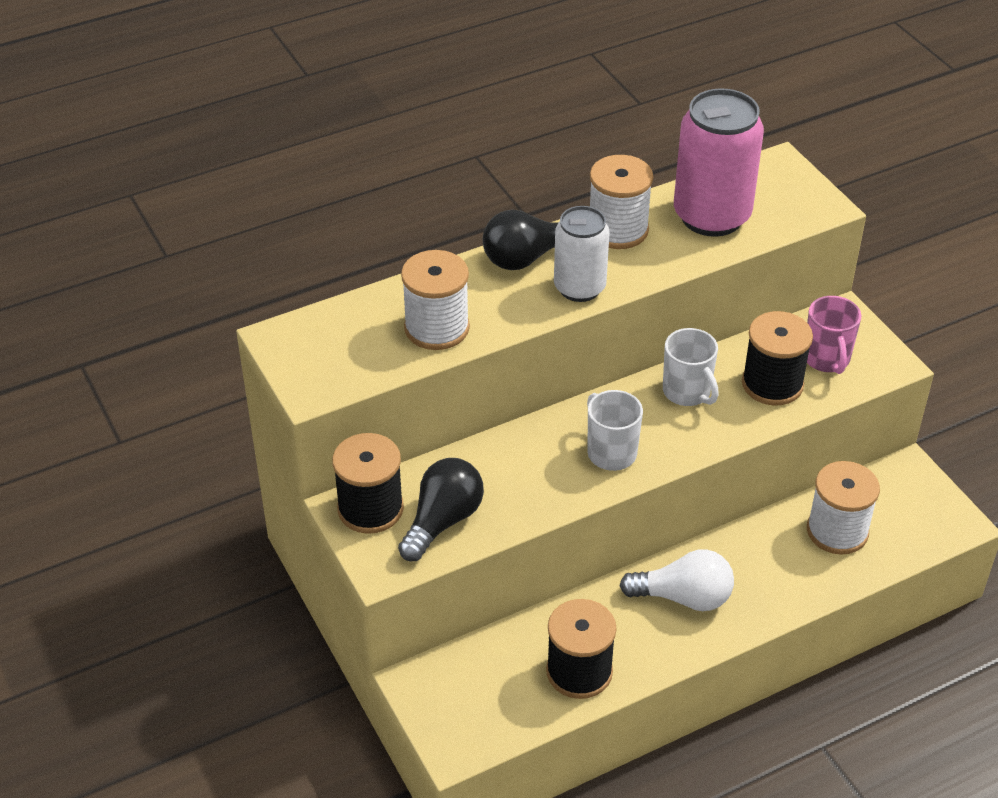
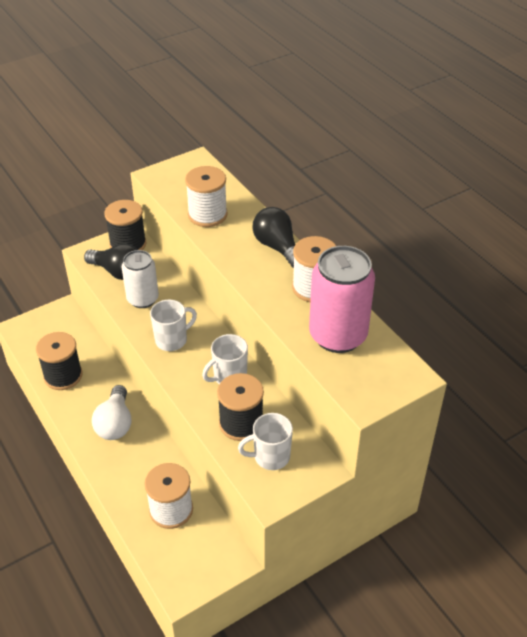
camera: 85 degrees right, 0 degrees up
(579, 288) = (250, 272): white can -> white can (142, 299)
(826, 359) = (270, 456): pink mug -> white mug

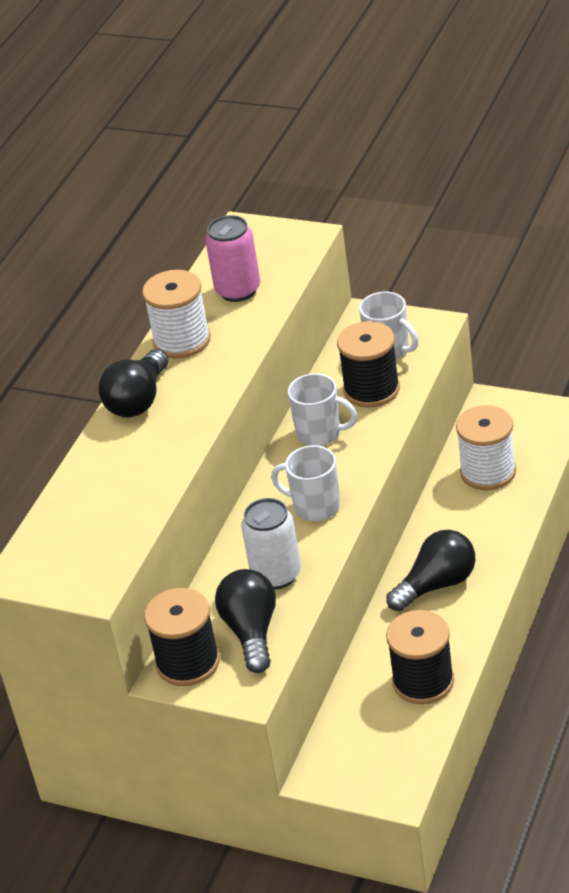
camera: 120 degrees left, 5 degrees down
(115, 423) = (437, 585): white light bulb -> black light bulb
(207, 215) = (133, 487): white spool -> none
(338, 336) = (238, 290): pink can -> pink can, size x0.64

